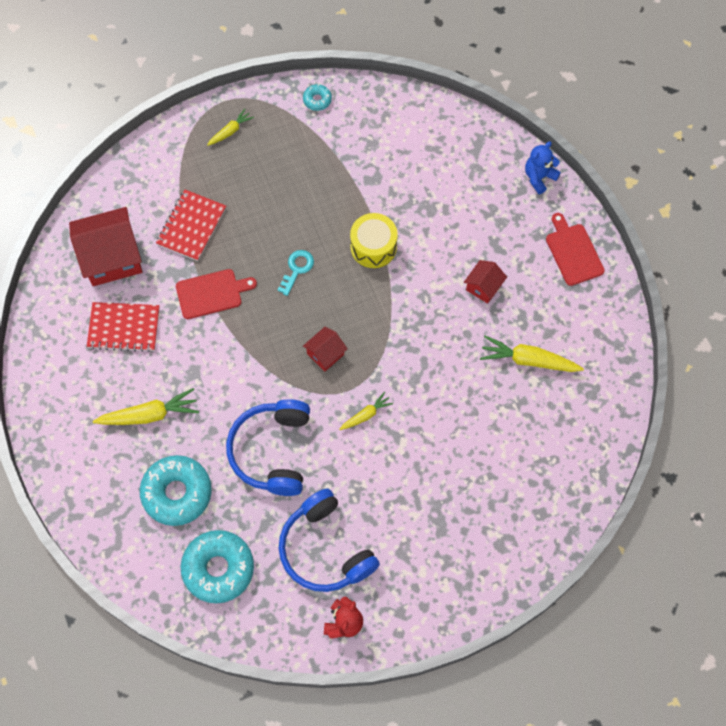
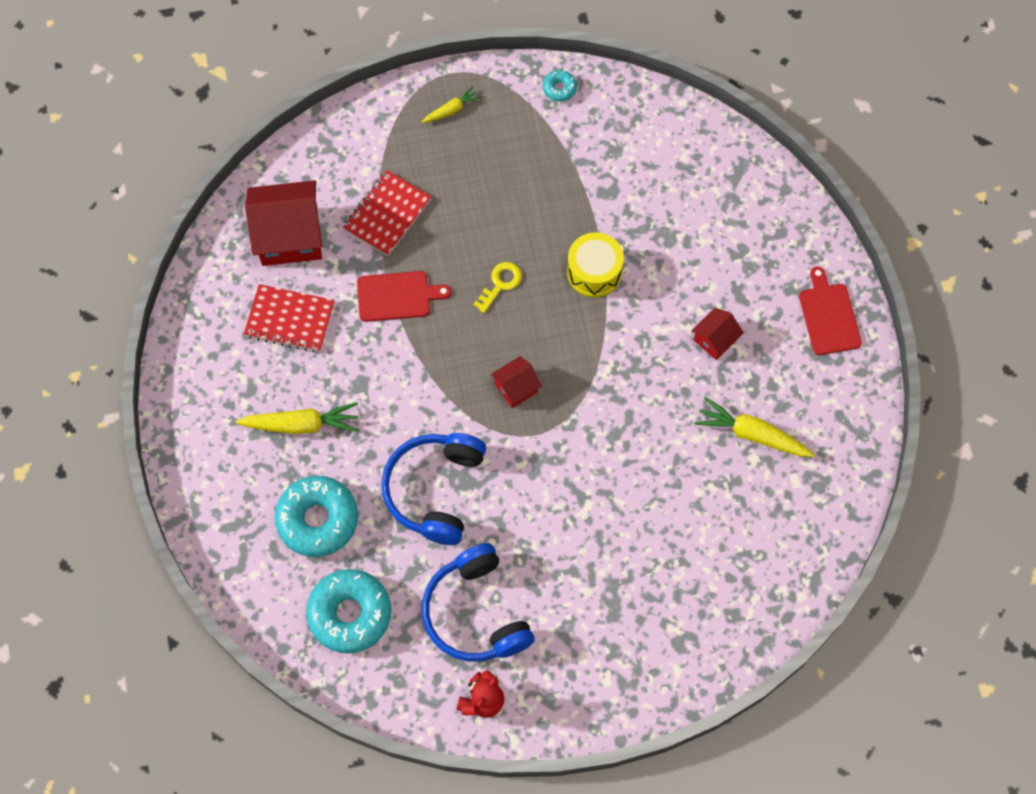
camera: 10 degrees right, 0 degrees up
(297, 269) = (500, 284): turquoise key -> yellow key
(366, 415) = (550, 466): yellow carrot -> none
(539, 177) = (804, 221): blue teddy bear -> none

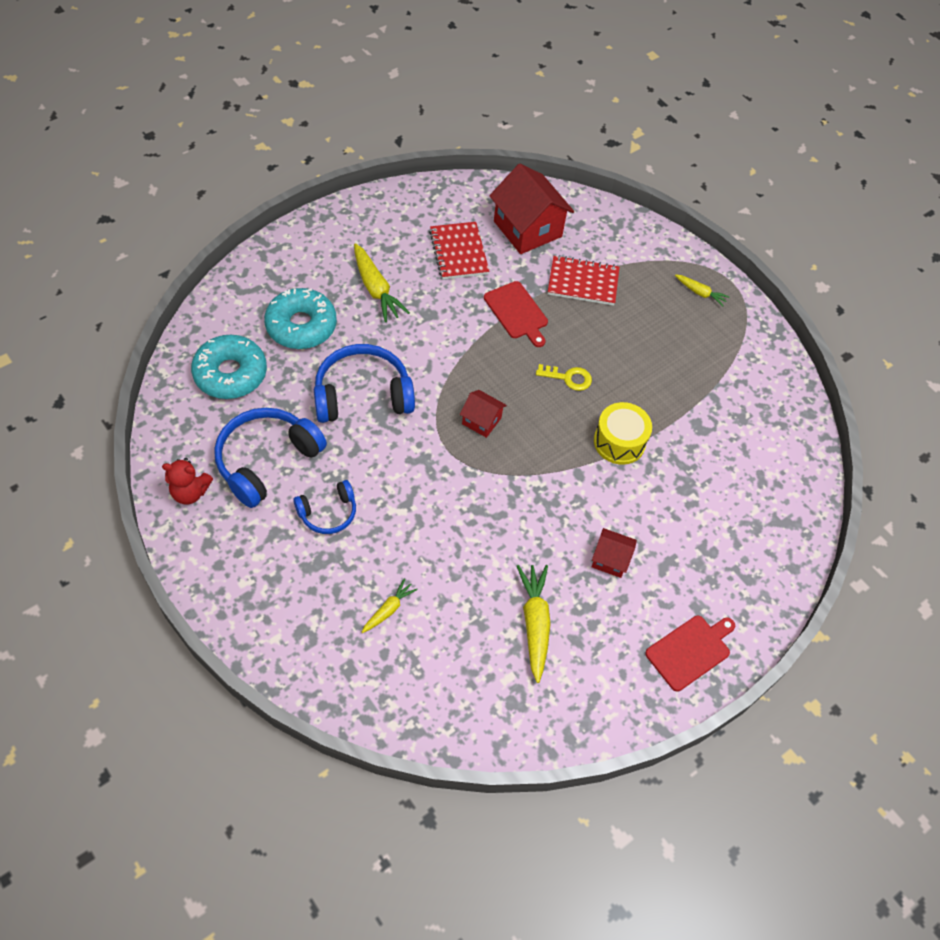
camera: 60 degrees right, 10 degrees down
(559, 88) = (770, 359): turquoise donut -> none
(561, 574) = (328, 513): none -> blue headphones
(687, 557) = (388, 609): none -> yellow carrot

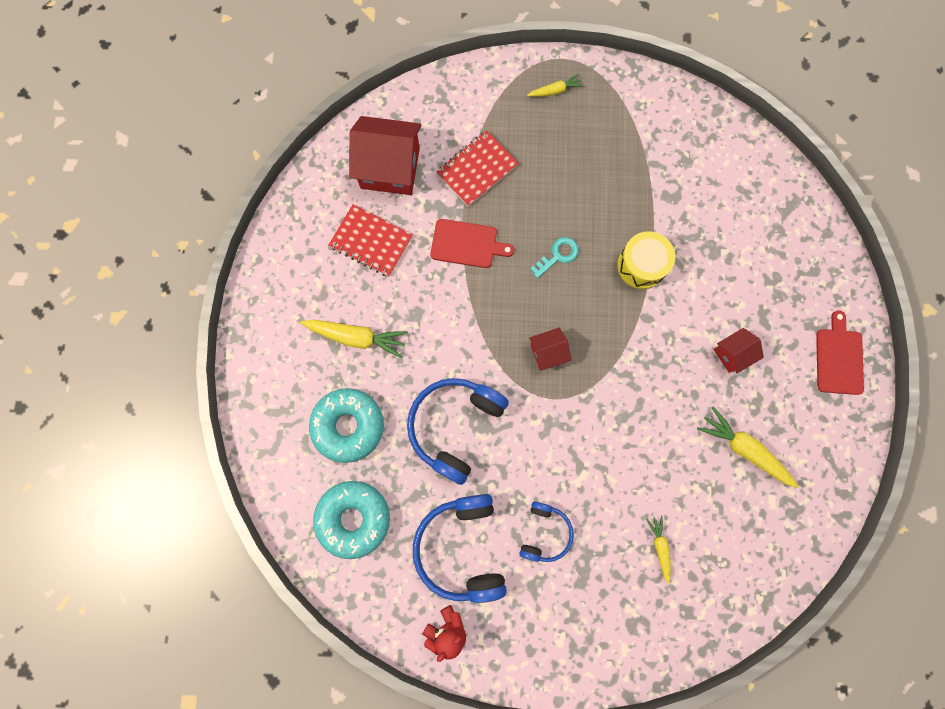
camera: 45 degrees left, 20 degrees up
(568, 378) = (558, 255): yellow key -> turquoise key

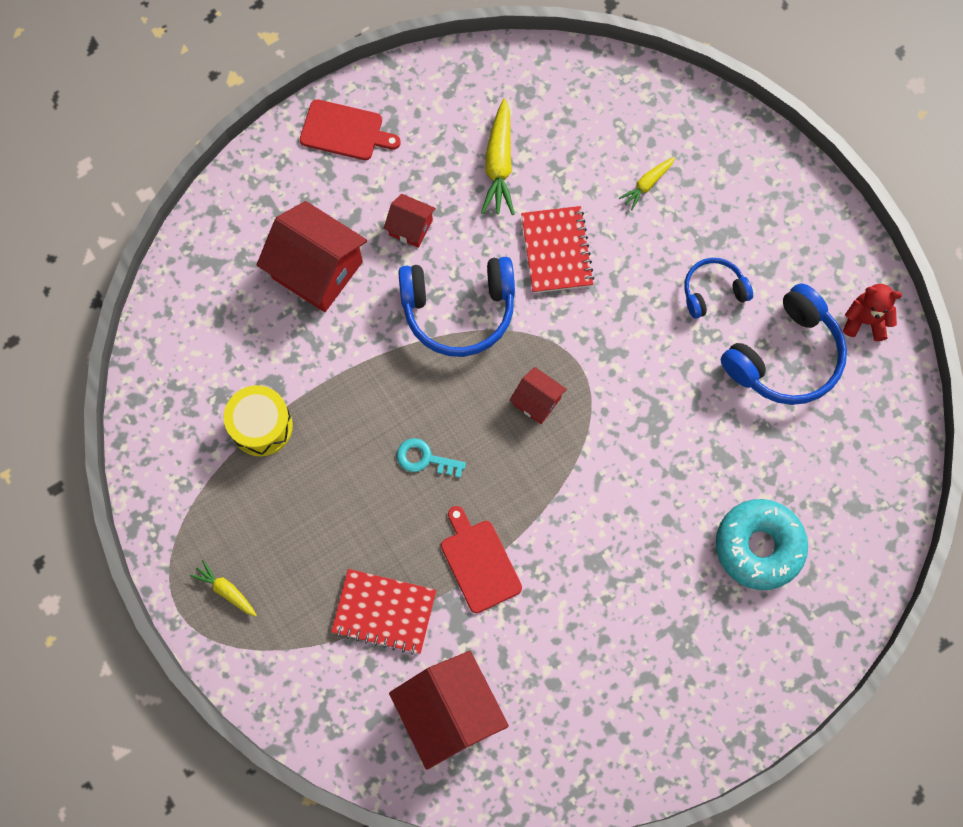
camera: 125 degrees left, 5 degrees down
(353, 518) = (839, 476): turquoise donut -> none
(357, 337) = (664, 605): yellow carrot -> none
(371, 242) = (550, 669): red notebook -> red notebook (557, 251)
(455, 426) = (678, 441): blue headphones -> blue headphones (459, 310)
(641, 265) = (376, 368): yellow drum -> yellow drum (261, 426)
(739, 272) = (317, 270): none -> red house
(838, 358) = (345, 131): red cutting board -> red cutting board turned 135 degrees counterclockwise

